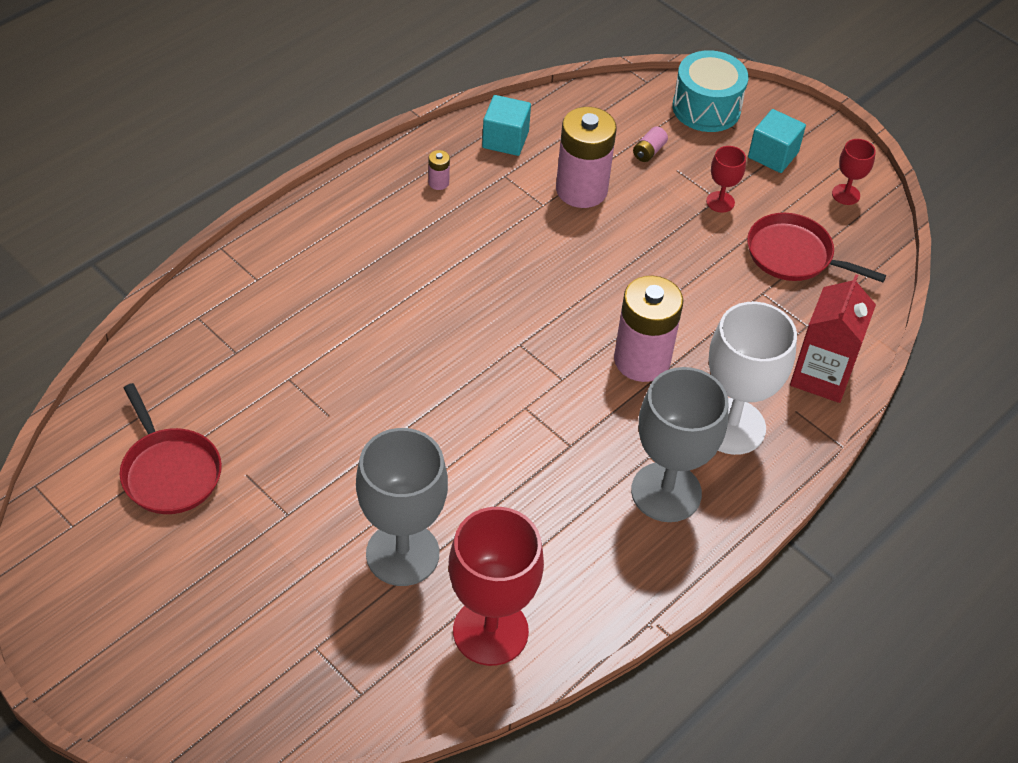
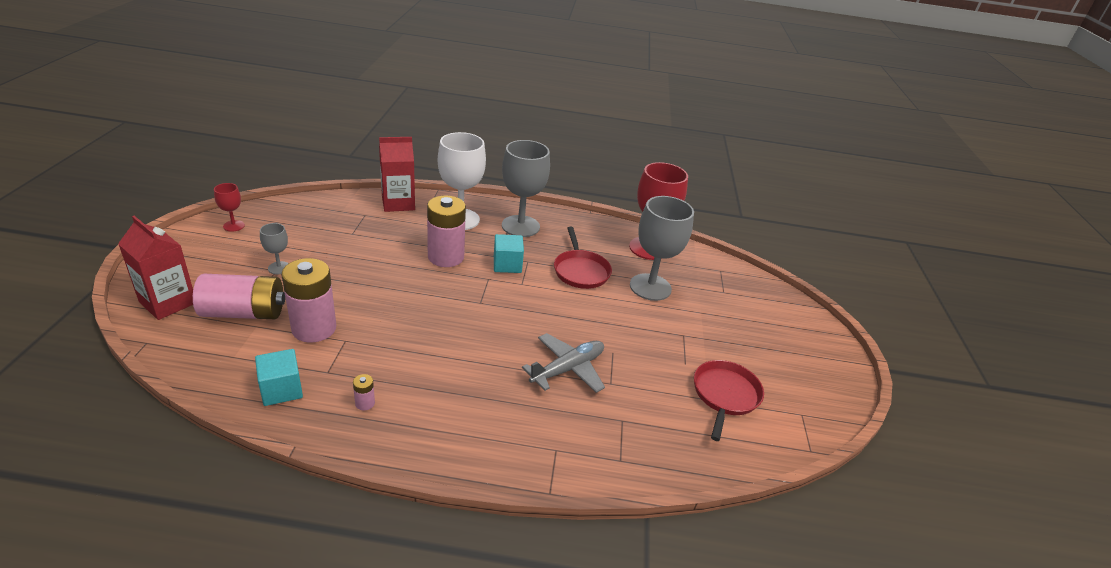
camera: 130 degrees left, 15 degrees down
(342, 355) = (568, 369): none -> grey plane
(649, 151) = (244, 312): pink battery -> pink battery, size x2.50
(706, 108) = (168, 302): turquoise drum -> red carton
(720, 202) = (279, 268): red goblet -> grey goblet
(773, 155) = (209, 260): turquoise cube -> turquoise cube (507, 265)
(793, 255) = (309, 231): red pan -> red pan (580, 271)

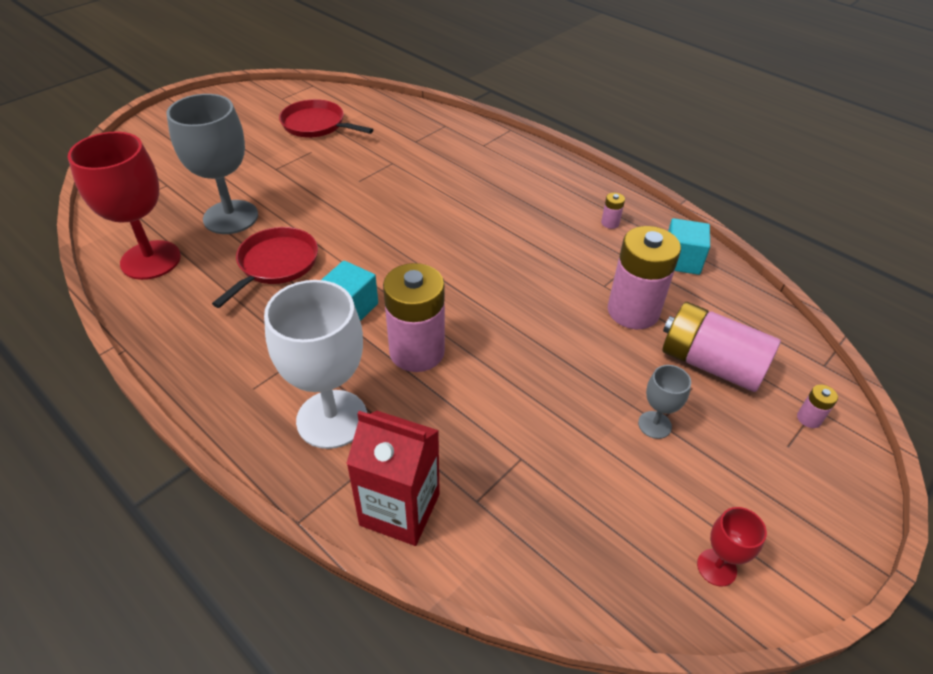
camera: 140 degrees left, 10 degrees up
(168, 302) = (809, 418): red carton -> pink battery
(520, 226) = (259, 365): grey goblet -> none
(568, 369) = (414, 183): grey plane -> none
(725, 395) = (316, 125): red pan -> red pan turned 60 degrees clockwise

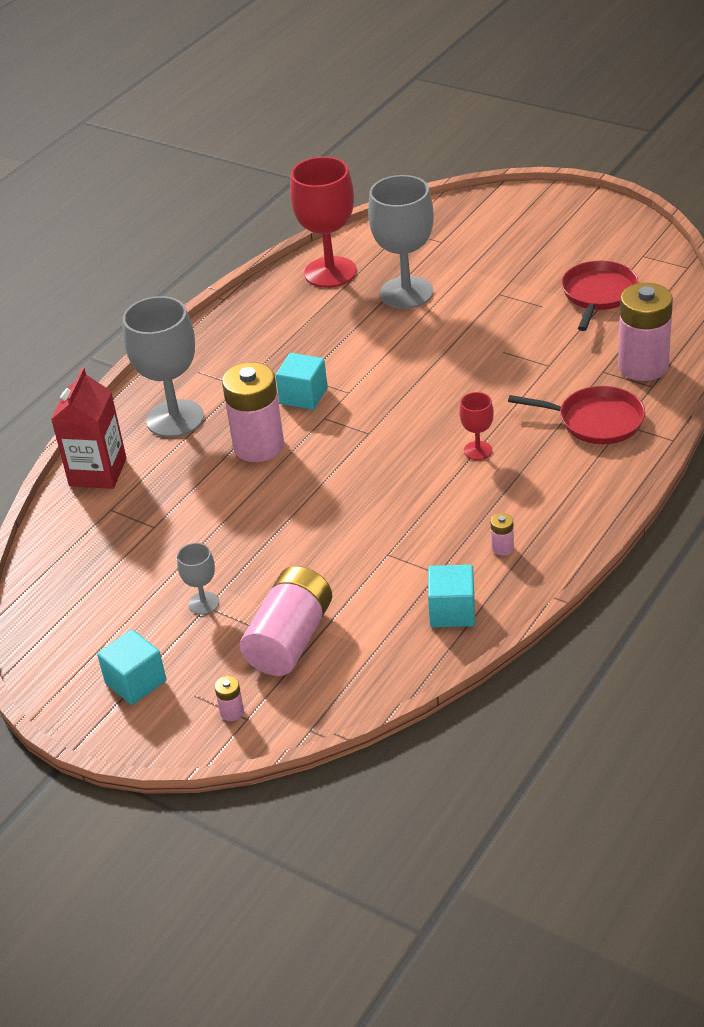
camera: 85 degrees right, 5 degrees down
(276, 264) = (348, 338): red pan -> red pan (596, 421)
(332, 419) = (175, 419): white goblet -> grey goblet
(633, 311) = (353, 578): pink battery -> pink battery (643, 366)
(716, 567) = (66, 646): red goblet -> red goblet (478, 450)
(773, 498) = (135, 682): none -> turquoise cube

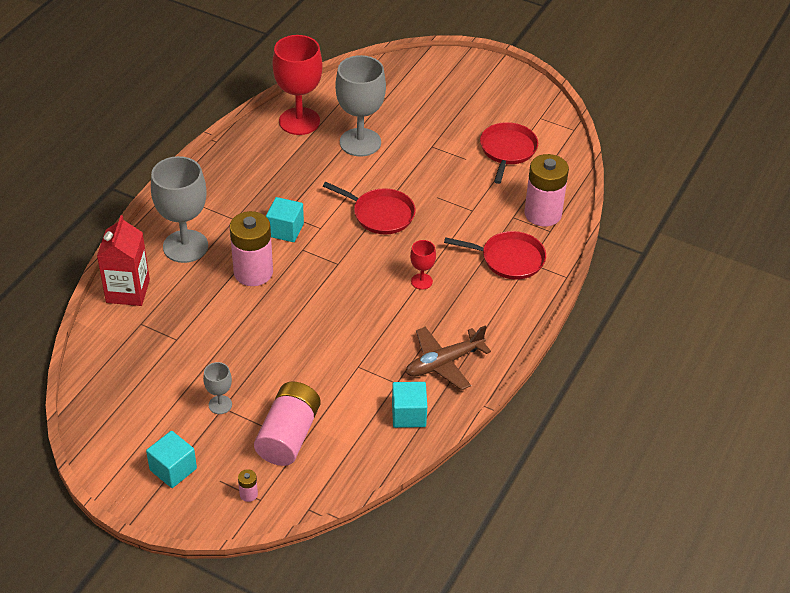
camera: 10 degrees left, 5 degrees up
(428, 374) = (380, 214): none -> red pan
(502, 548) = (443, 363): pink battery -> brown plane

